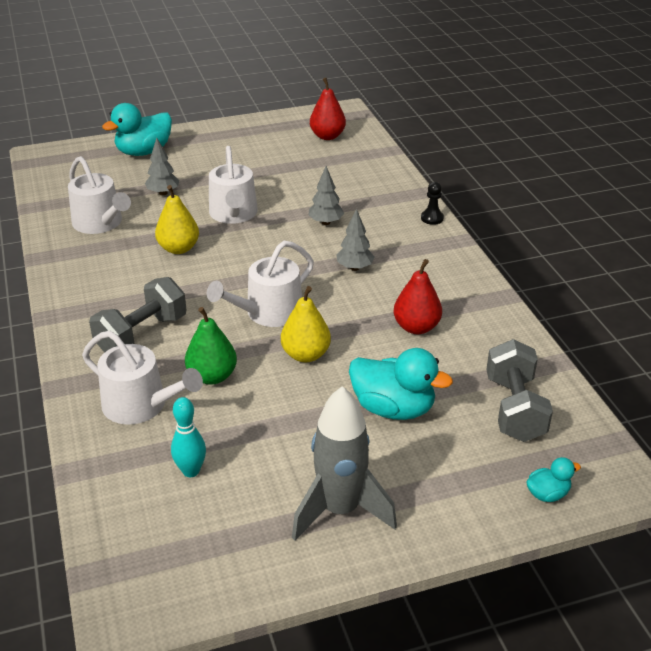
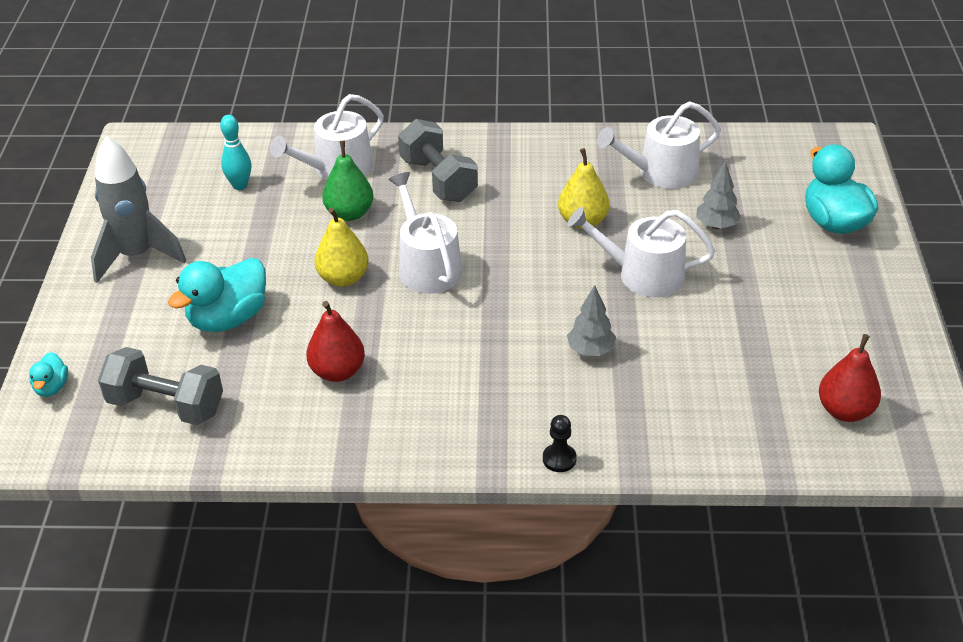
camera: 110 degrees right, 5 degrees up
(355, 268) = (477, 351): grey tree -> none

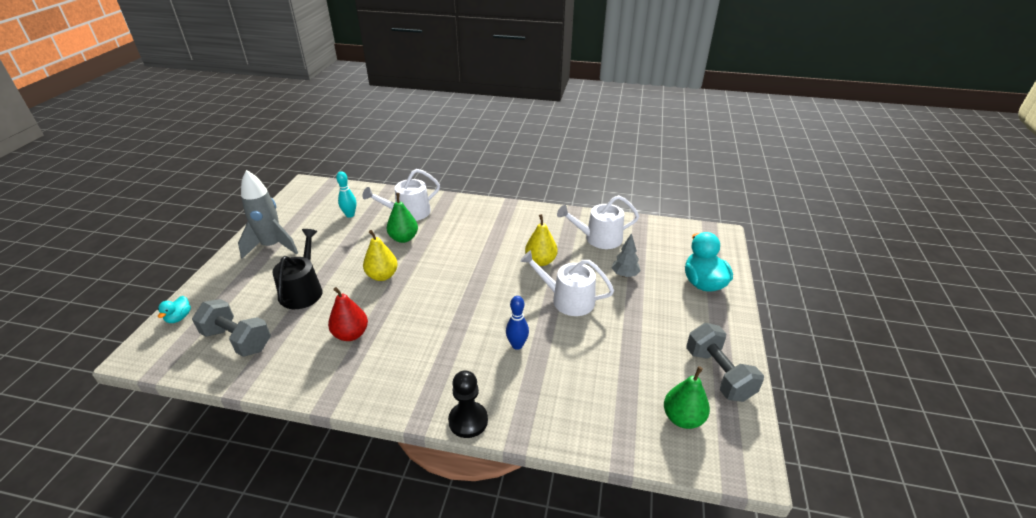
camera: 10 degrees right, 5 degrees down
(228, 318) = (303, 290): turquoise duck -> black watering can
(427, 266) = (435, 275): white watering can -> none
(438, 180) = (463, 226): grey dumbbell -> grey dumbbell (718, 374)
(559, 459) = (468, 421): black pawn -> black pawn, size x1.63
(590, 350) = (517, 345): grey tree -> blue bowling pin
(845, 411) = (683, 418): red pear -> green pear

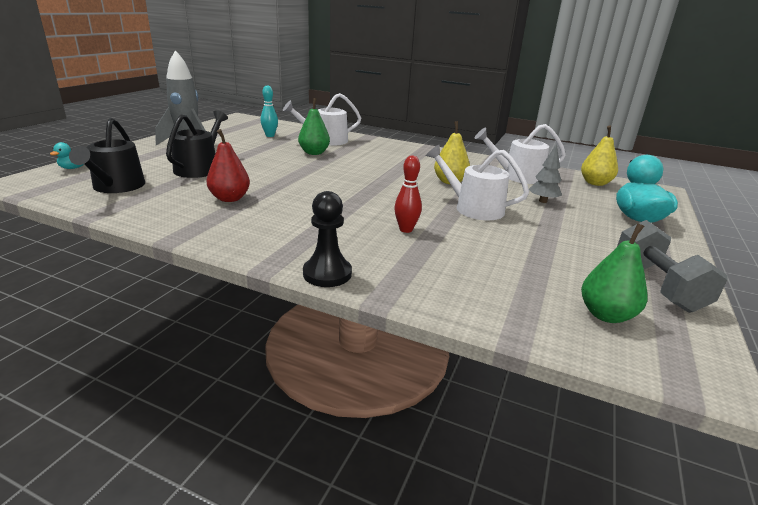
camera: 10 degrees right, 10 degrees down
(237, 340) = (116, 187): grey dumbbell -> black watering can
(382, 276) = (281, 170): yellow pear -> yellow pear (595, 183)
(517, 345) = (406, 229): blue bowling pin -> red bowling pin

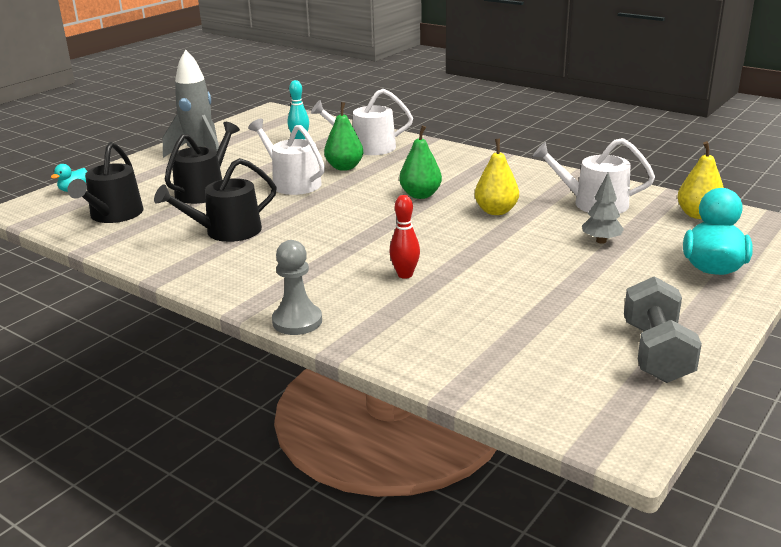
camera: 15 degrees right, 0 degrees up
(230, 198) = (226, 231): red pear -> black watering can
(327, 274) = (297, 321): black pawn -> grey pawn
(473, 208) = (502, 249): white watering can -> white watering can (292, 183)
(606, 315) = (567, 379): green pear -> green pear (420, 195)

